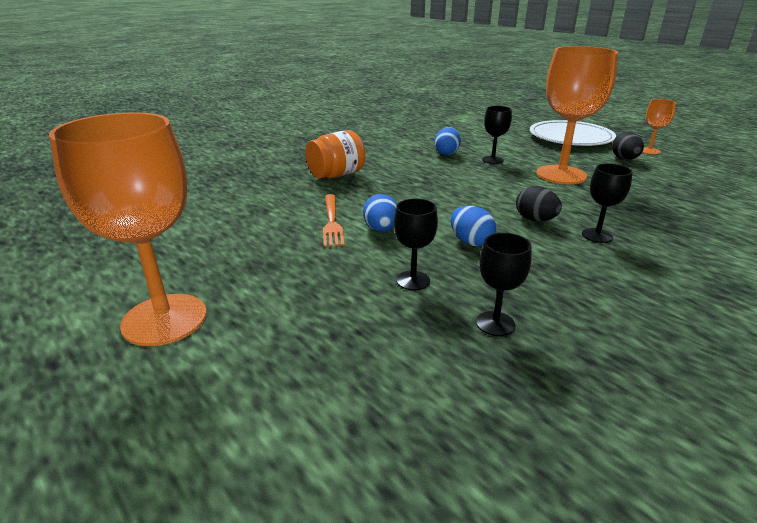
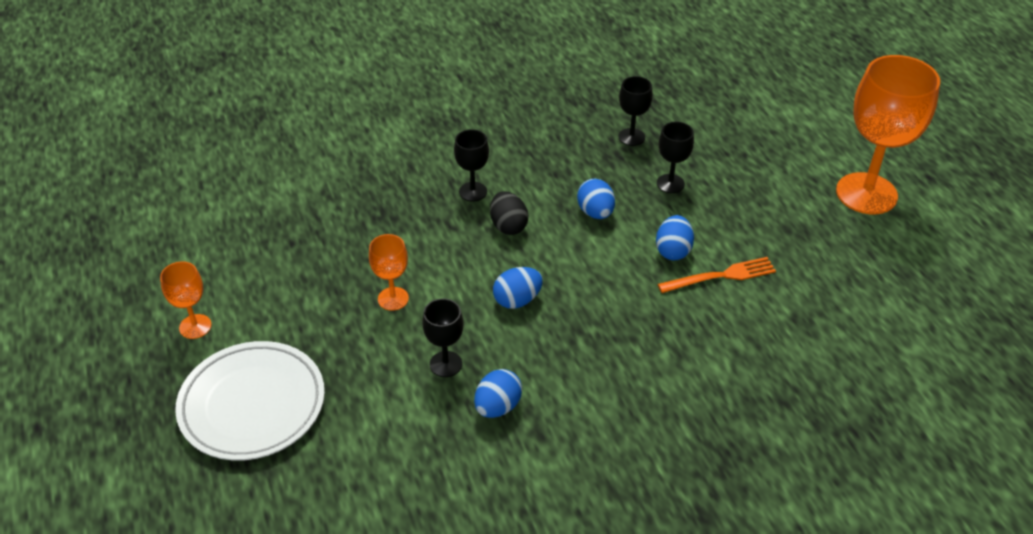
camera: 160 degrees left, 15 degrees up
(332, 222) = (721, 276): orange fork -> orange fork turned 60 degrees clockwise
(336, 175) = (692, 381): orange jar -> none
(480, 186) = (517, 300): none -> blue egg
(561, 175) = (393, 299): orange goblet -> orange goblet, size x0.47
(624, 159) = (262, 314): black egg -> none

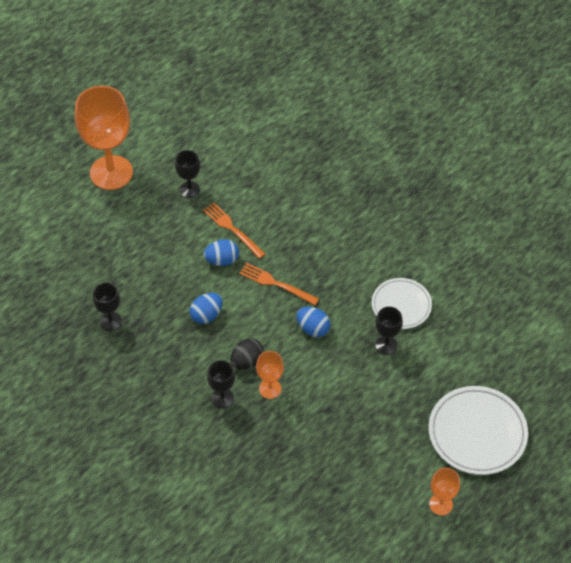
camera: 115 degrees left, 10 degrees up
(393, 299) = (351, 399): orange goblet -> orange goblet (270, 389)
(498, 407) = (401, 305): blue egg -> white plate
(608, 289) = (276, 284): none -> orange fork
(670, 183) = (153, 281): black goblet -> black goblet (189, 189)

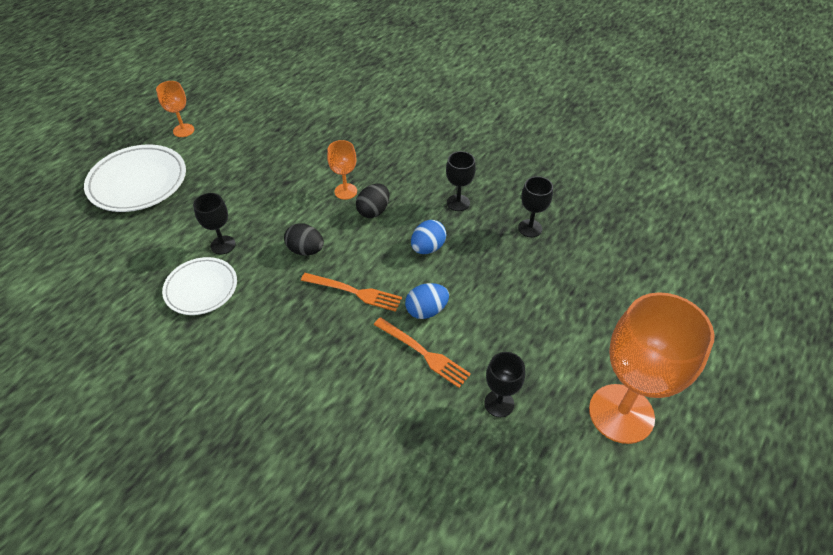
camera: 170 degrees right, 5 degrees down
(222, 398) = (391, 178): black goblet -> black goblet (458, 203)
(313, 329) = (306, 250): blue egg -> black egg

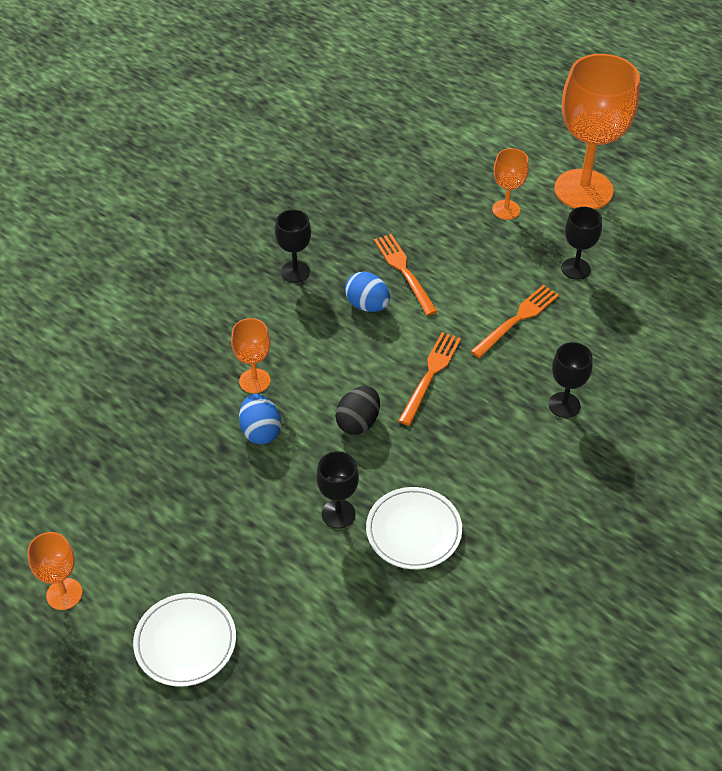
camera: 85 degrees left, 0 degrees up
(138, 182) = (185, 642): white plate -> white plate, size x0.65
(373, 211) = (297, 353): black egg -> none
(426, 310) = (461, 313): blue egg -> blue egg (260, 431)
(470, 269) = (404, 271): none -> orange fork
(530, 228) = (347, 215): black goblet -> black goblet (564, 405)
(569, 342) = (506, 210): none -> orange goblet

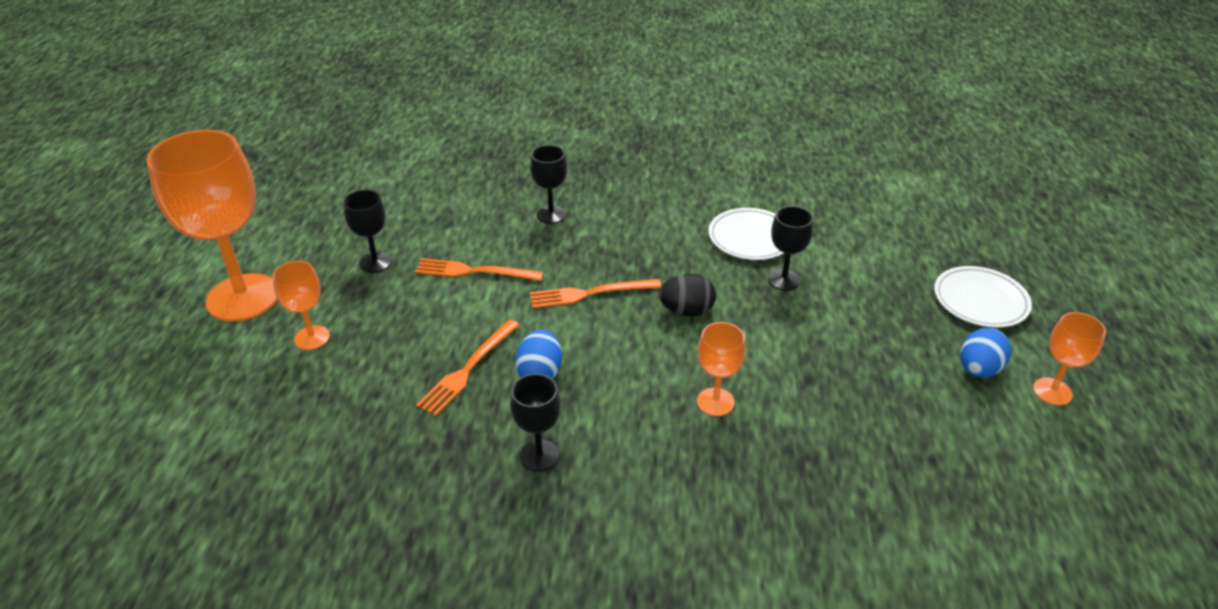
camera: 125 degrees left, 10 degrees down
(260, 431) = (764, 365): blue egg -> blue egg (978, 369)

